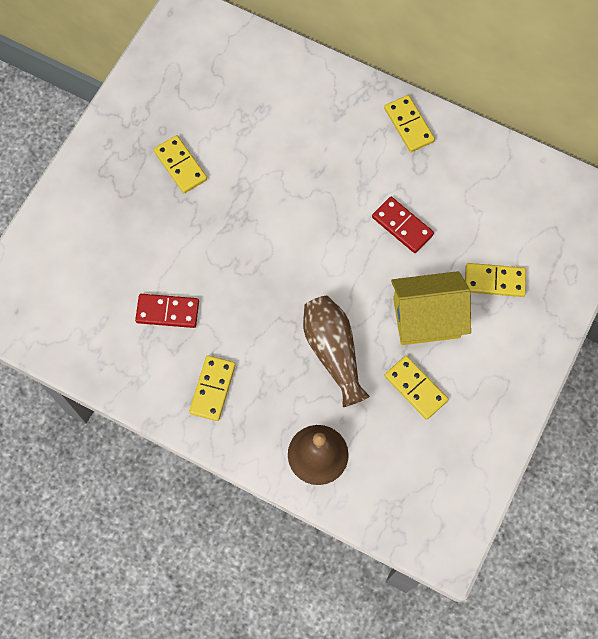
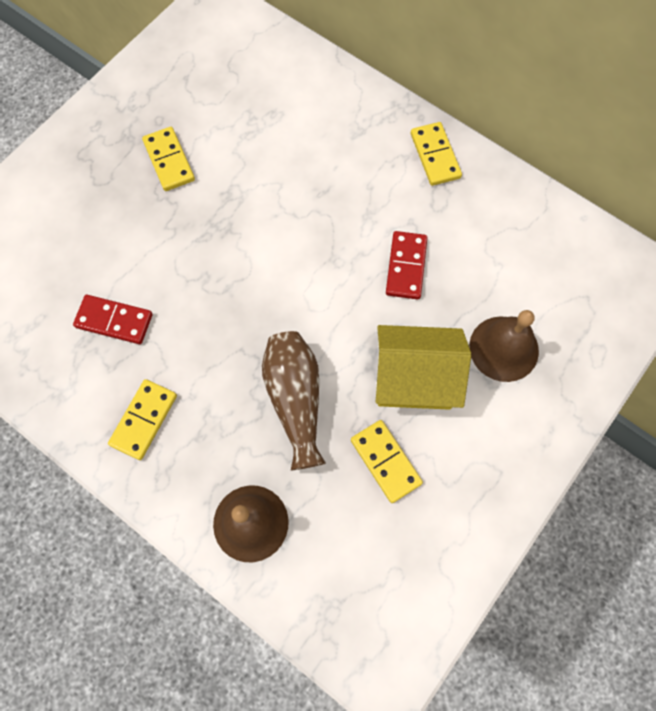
camera: 10 degrees right, 0 degrees up
(402, 226) = (406, 266): red domino -> red domino turned 45 degrees clockwise
(494, 281) = (503, 348): yellow domino -> brown bell

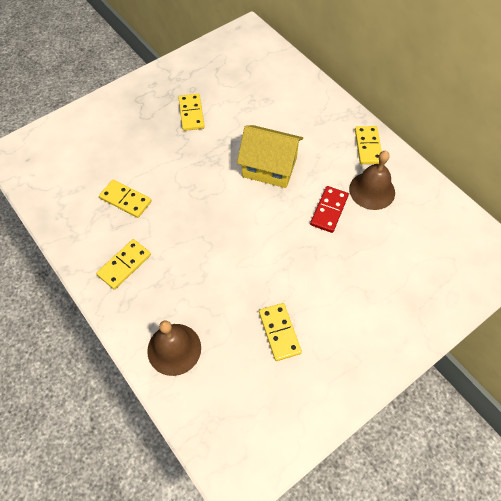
camera: 15 degrees right, 10 degrees down
(114, 321) = (125, 200): red domino -> yellow domino
(295, 400) = (229, 277): brown vase -> none
(414, 378) = (315, 283): yellow house -> yellow house (269, 167)
(503, 348) = (384, 278): brown bell -> brown bell (372, 190)

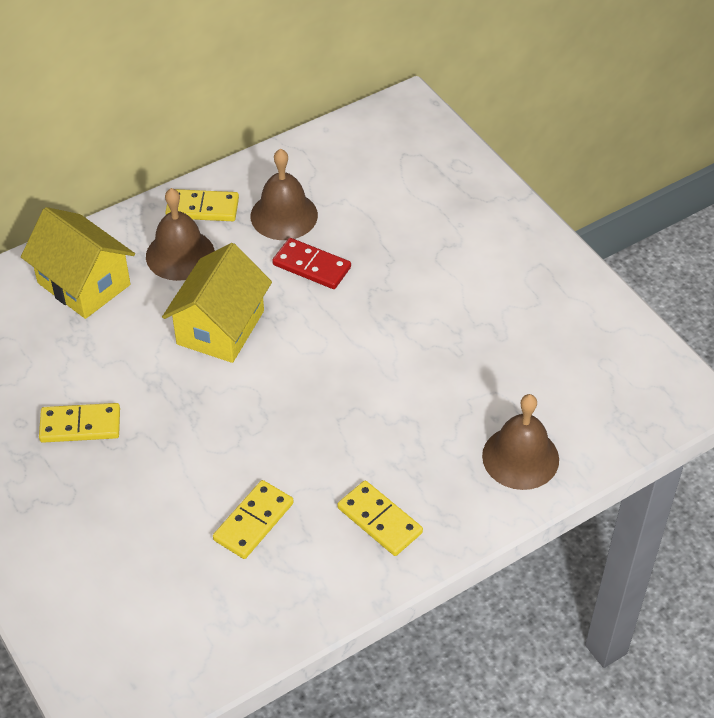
camera: 85 degrees left, 10 degrees down
(279, 332) = (500, 339): yellow domino -> none
(294, 99) = (84, 284): none -> yellow house
(325, 140) = (180, 254): none -> brown bell

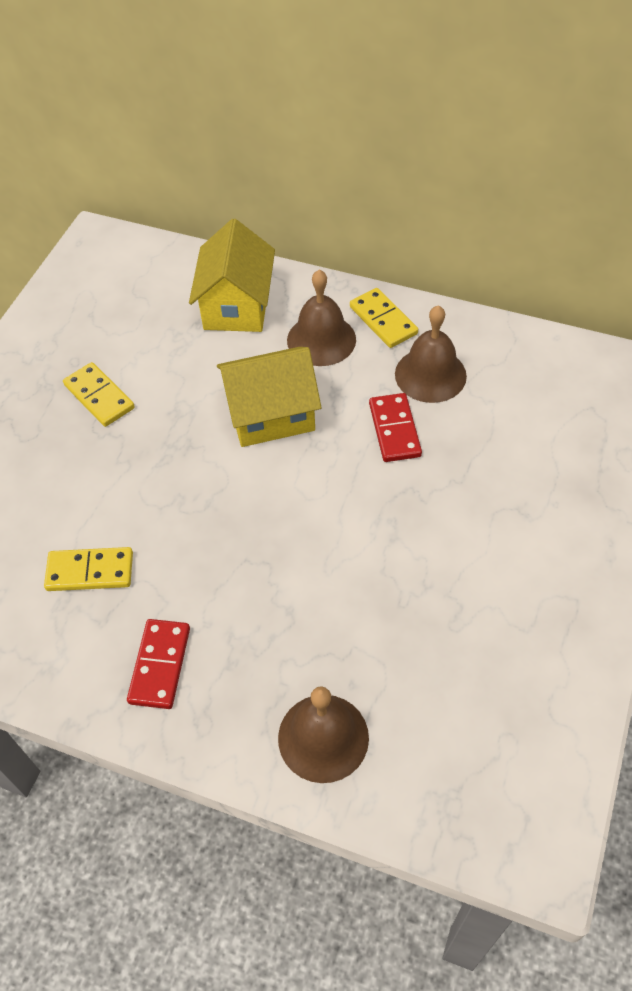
camera: 55 degrees right, 5 degrees up
(380, 520) = (160, 665): yellow domino -> red domino

